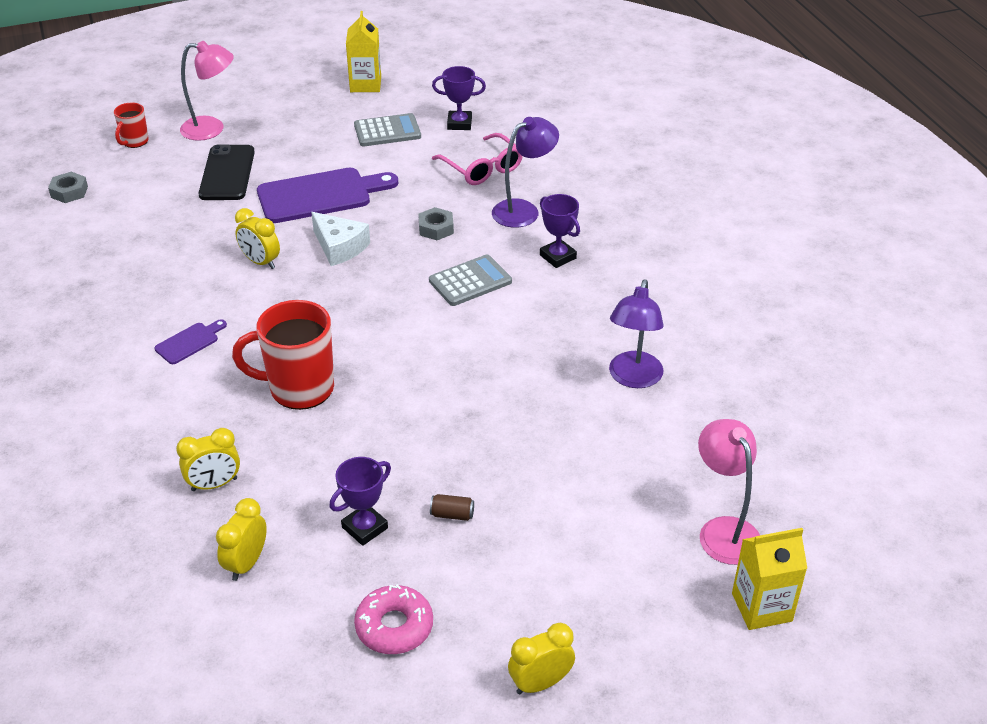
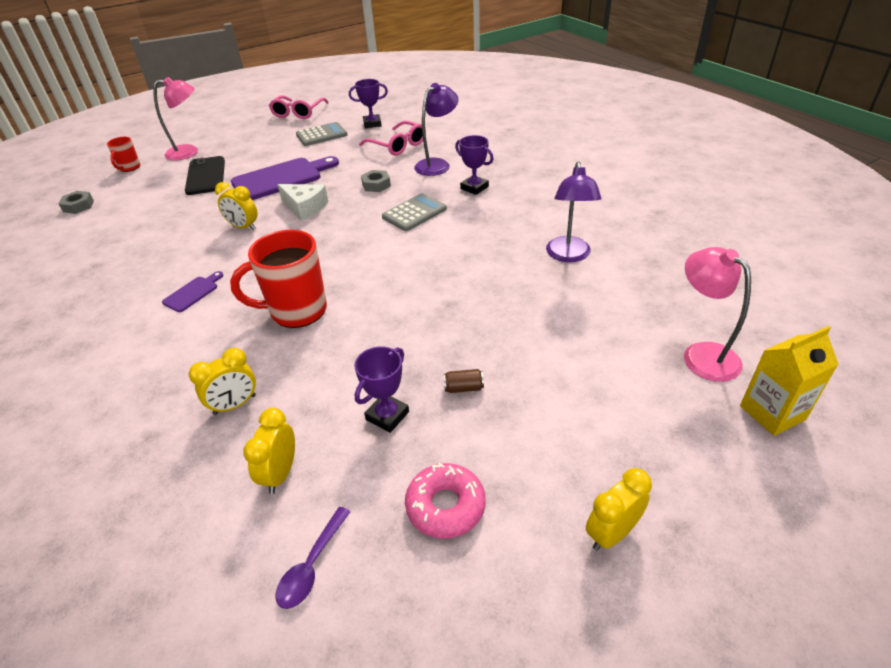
camera: 10 degrees left, 0 degrees up
(258, 651) = (312, 565): none -> purple spoon
(365, 84) = (298, 112): yellow carton -> pink glasses

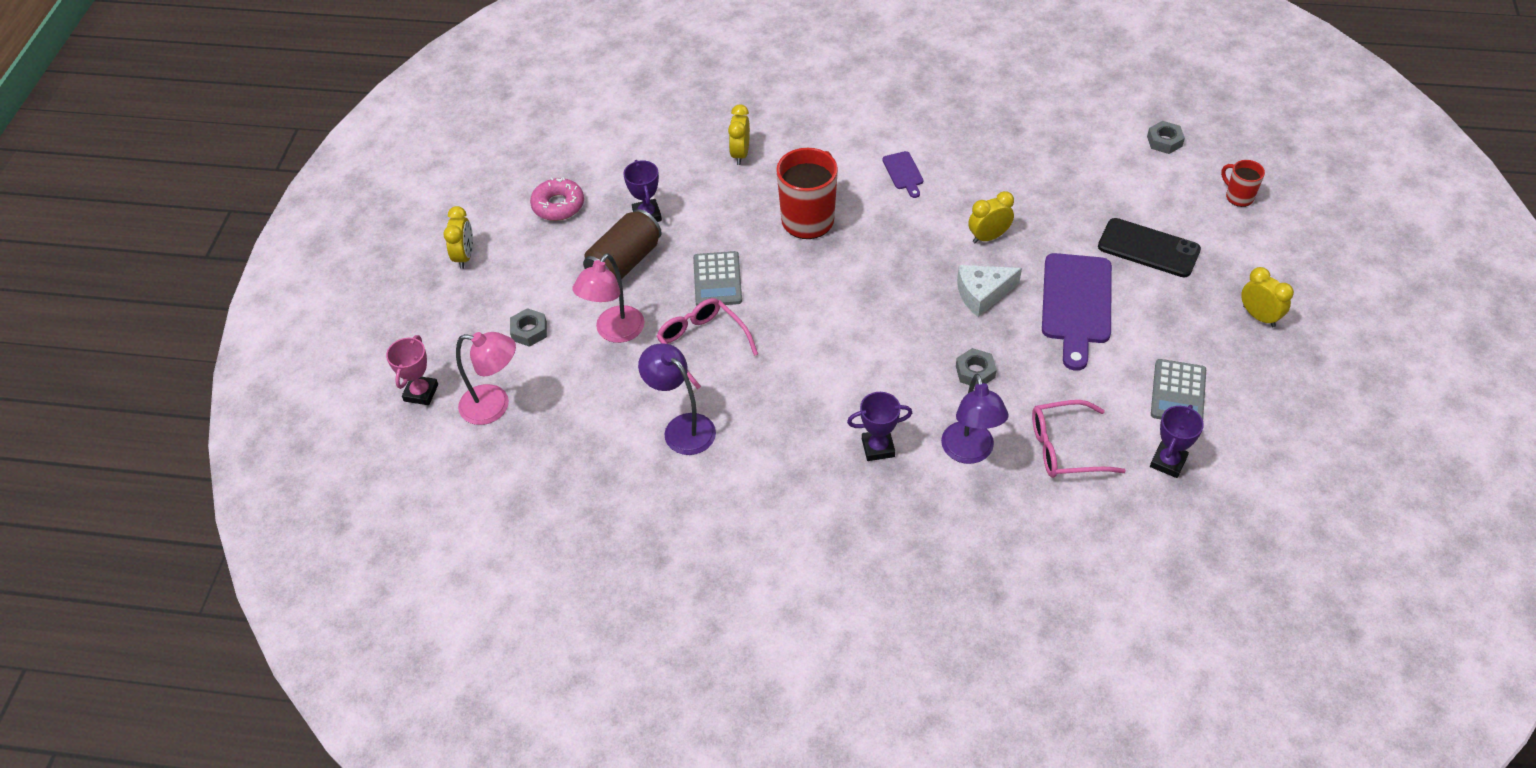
camera: 130 degrees right, 10 degrees up
(189, 152) = (1241, 256): pink lamp -> pink lamp (614, 332)
(280, 473) = (660, 153): yellow clock -> yellow clock (1259, 316)
(298, 112) = (1294, 406): pink glasses -> pink glasses (702, 344)
(312, 565) = (589, 143): purple spoon -> none
(414, 213) = (879, 367): grey calculator -> grey calculator (717, 280)
(463, 388) = (624, 262): brown can -> brown can, size x2.46
(614, 393) = (529, 331): none -> grey nut
(772, 413) = (421, 393): yellow carton -> pink trophy

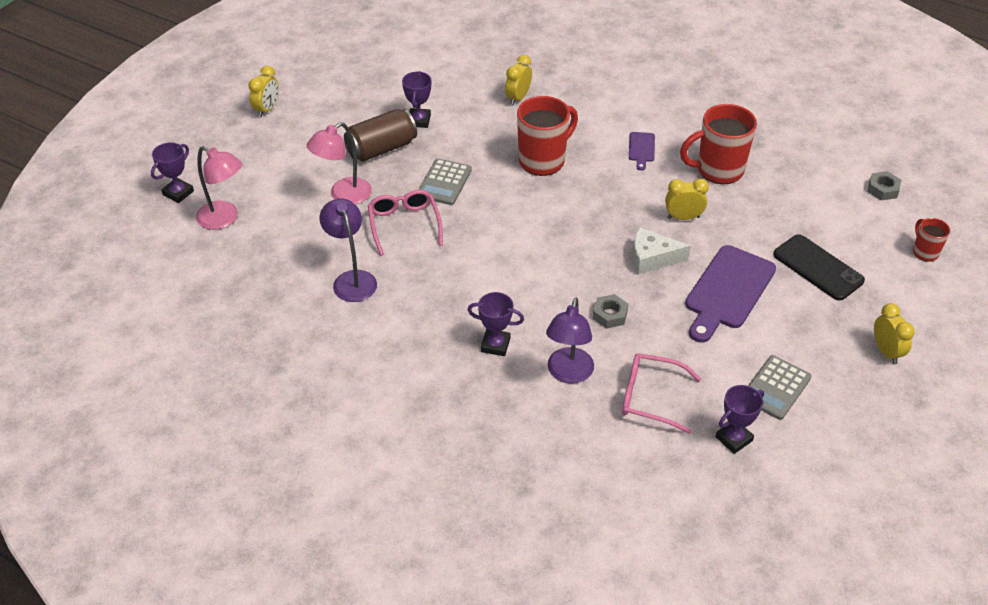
camera: 20 degrees right, 5 degrees down
(421, 393) = (178, 193): pink trophy -> purple trophy
(529, 331) = (281, 175): grey nut -> none
(558, 205) = (357, 94): pink donut -> none
(994, 172) = (718, 170): none -> red mug

